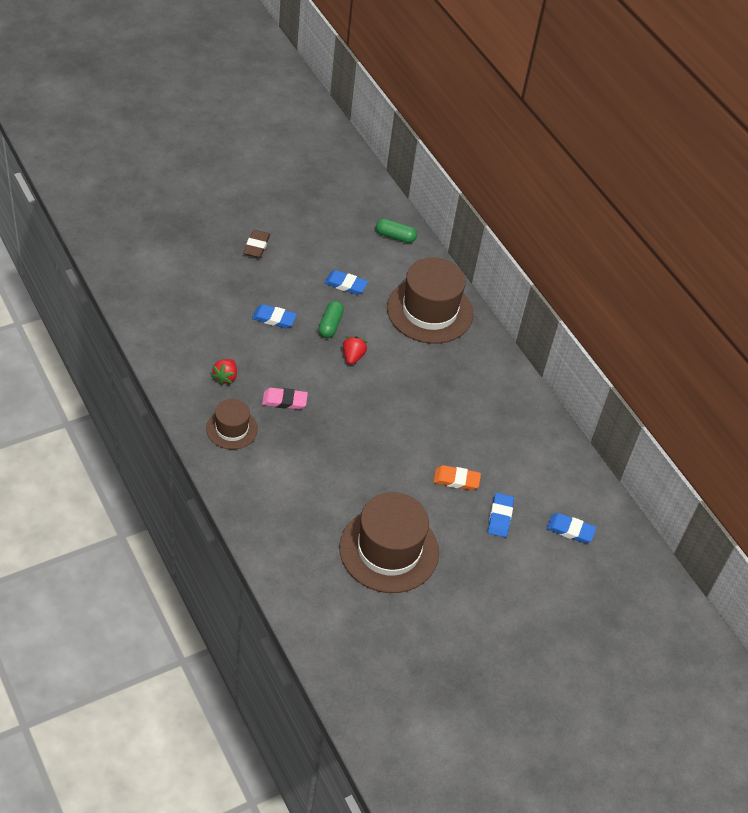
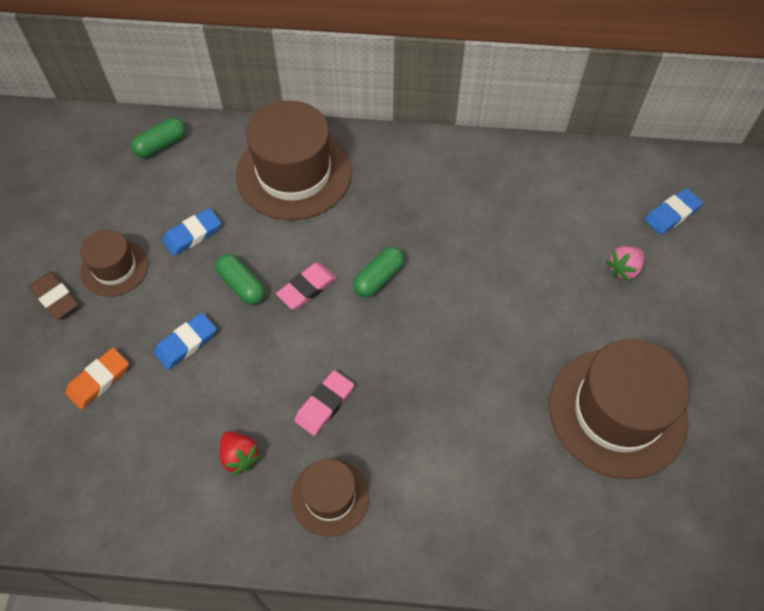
camera: 50 degrees left, 10 degrees up
(295, 261) = (114, 268): none -> brown hat
(353, 357) = (307, 288): red strawberry -> pink eraser
(388, 389) = (379, 278): none -> green capsule
(456, 480) = (550, 283): orange eraser -> orange eraser (99, 380)
(500, 517) = (623, 269): blue eraser -> pink strawberry

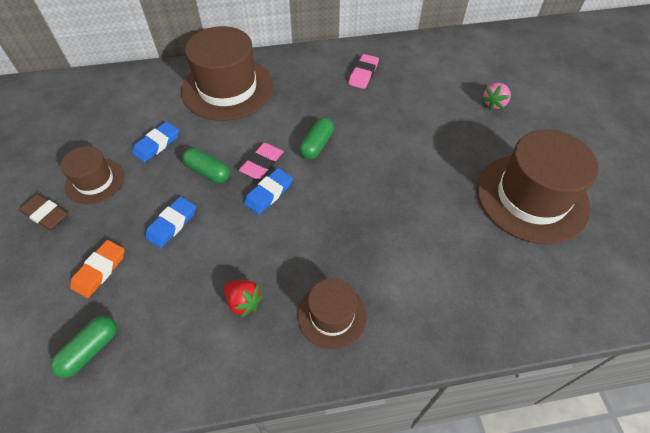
camera: 15 degrees left, 5 degrees down
(161, 145) = (115, 88): green capsule -> green capsule (90, 350)
(324, 404) = (303, 244): pink eraser -> pink eraser (363, 74)
(672, 214) = (511, 64): blue eraser -> blue eraser (269, 193)

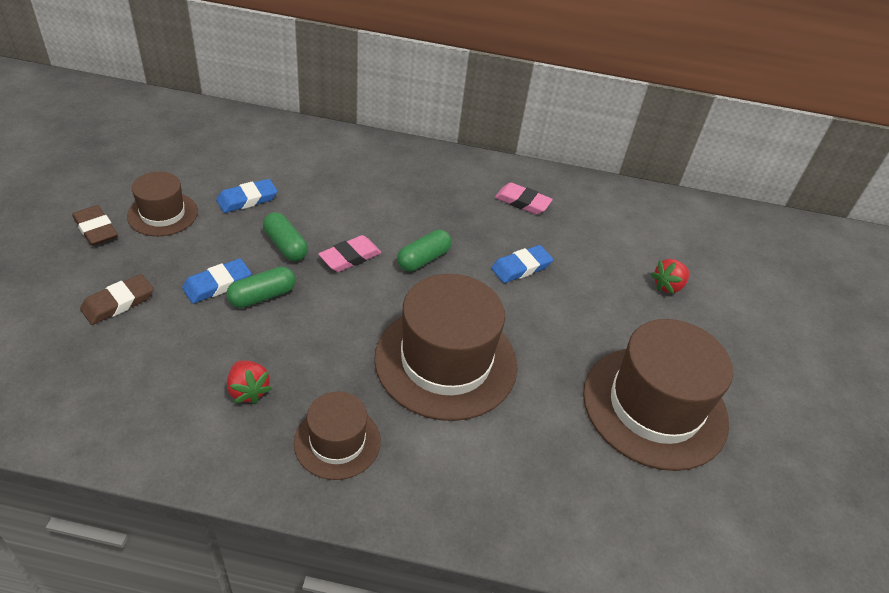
camera: 15 degrees right, 10 degrees down
(90, 350) = (65, 376): green capsule -> green capsule (262, 296)
(99, 270) = (118, 303): orange eraser -> brown eraser
(227, 88) = (356, 167): brown hat -> brown hat (446, 361)
(269, 193) = (340, 290): blue eraser -> blue eraser (521, 267)
(363, 74) = (522, 202): pink eraser -> pink eraser turned 75 degrees clockwise
(494, 103) = (668, 286): pink strawberry -> red strawberry

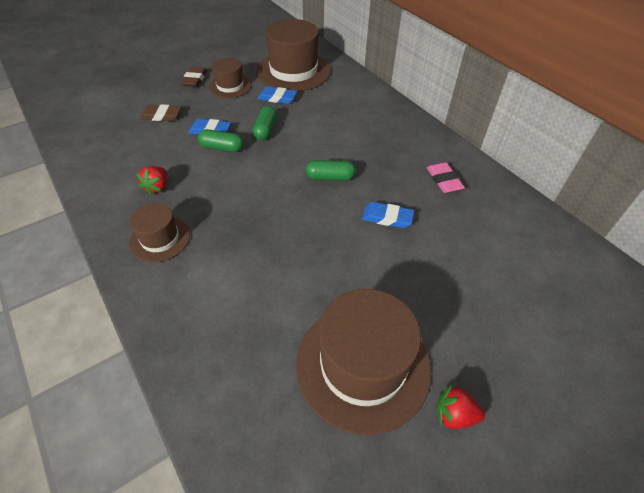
camera: 50 degrees right, 5 degrees up
(350, 257) = (290, 153): pink eraser -> none
(446, 361) = (266, 239): brown hat -> brown hat (293, 71)
(668, 286) = (489, 298): red strawberry -> red strawberry (454, 415)

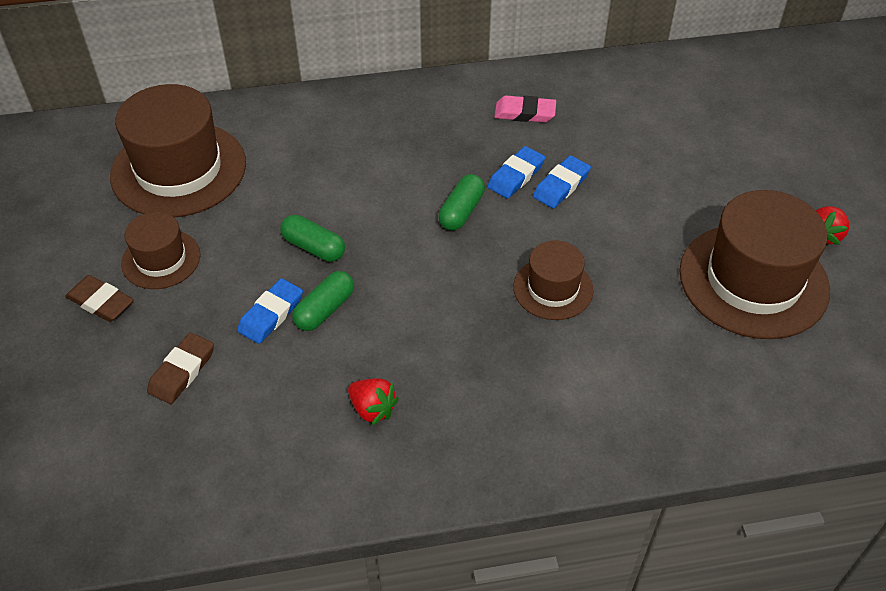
camera: 65 degrees left, 0 degrees up
(160, 239) = (487, 424): brown hat -> brown hat (553, 288)
(277, 98) = (240, 210): blue eraser -> blue eraser (516, 176)

